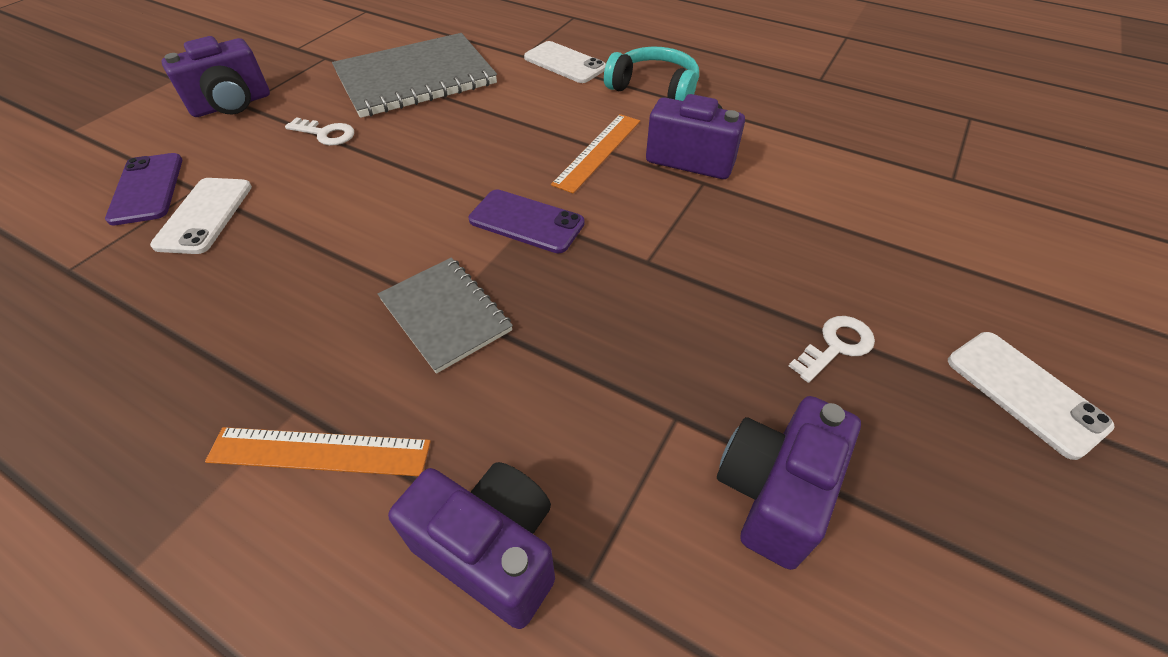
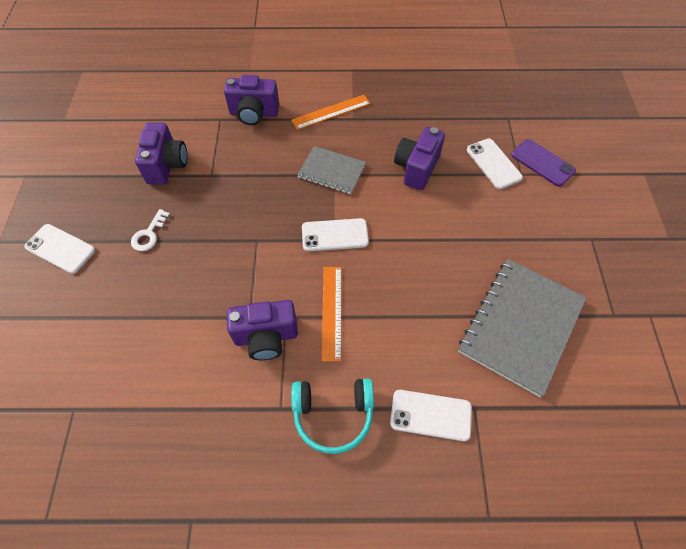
camera: 150 degrees right, 10 degrees up
(232, 105) = (597, 235): purple camera -> purple camera (416, 168)
(326, 134) = (509, 241): white key -> none
(526, 221) = (335, 235): purple phone -> white phone

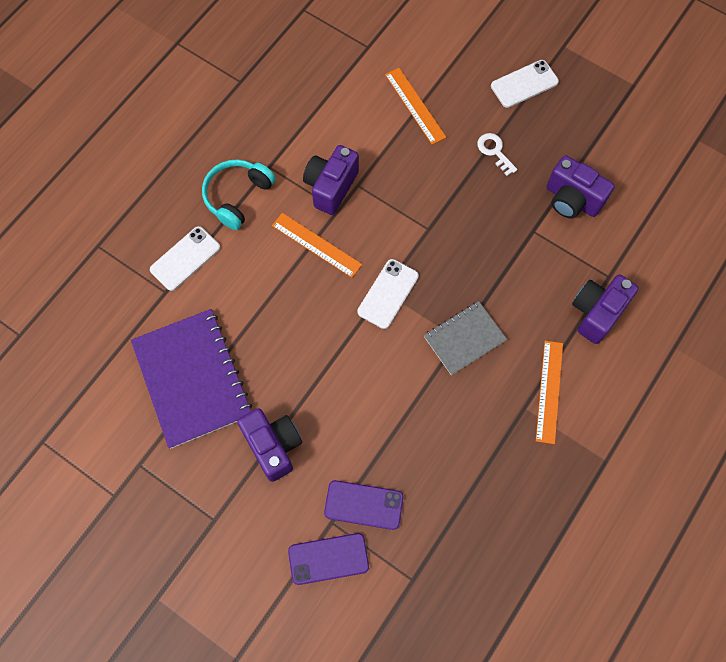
camera: 125 degrees right, 10 degrees up
(131, 321) = (415, 105): none -> orange ruler
(416, 168) = (412, 421): purple camera -> purple camera (273, 446)
(493, 164) = (363, 504): white phone -> purple phone
(521, 326) = (192, 379): grey notebook -> purple notebook

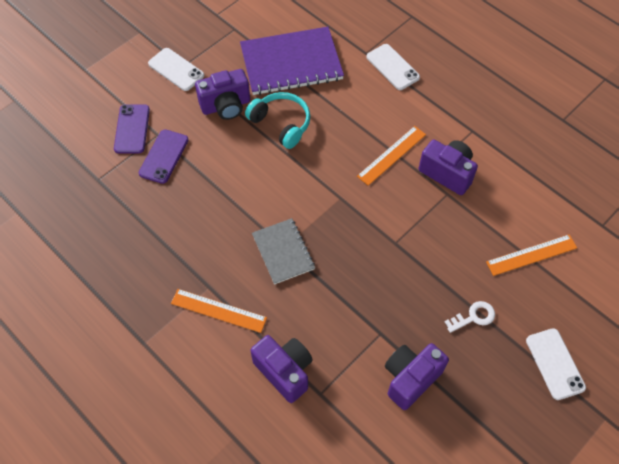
camera: 100 degrees right, 10 degrees down
(237, 196) = (445, 106): turquoise headphones -> turquoise headphones (281, 124)
(388, 294) = (337, 200): white phone -> white phone (176, 69)

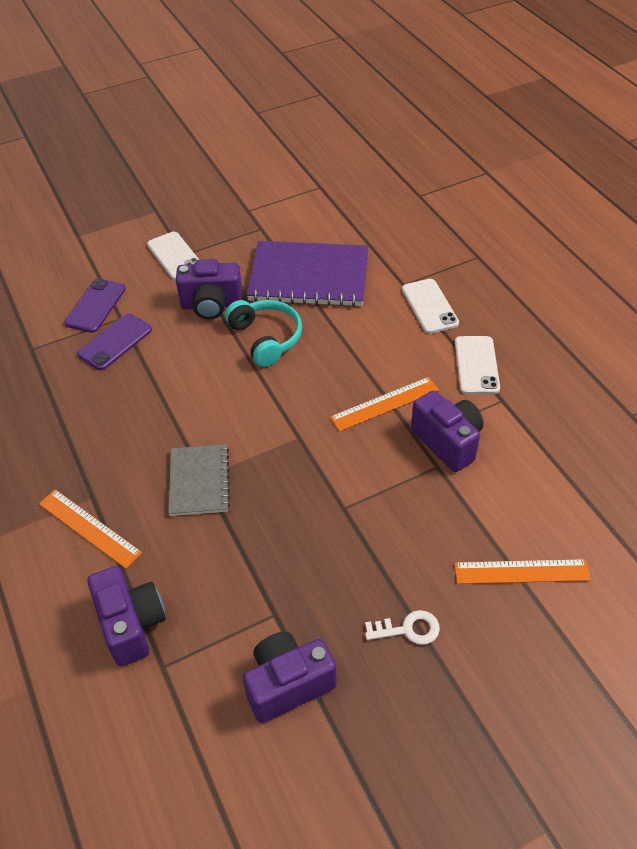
camera: 20 degrees right, 10 degrees down
(555, 364) = (499, 727): white phone -> white phone (476, 365)

